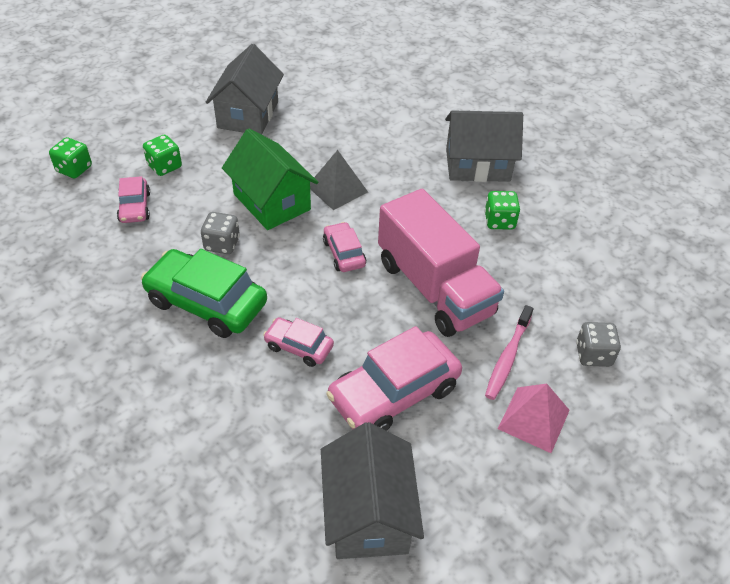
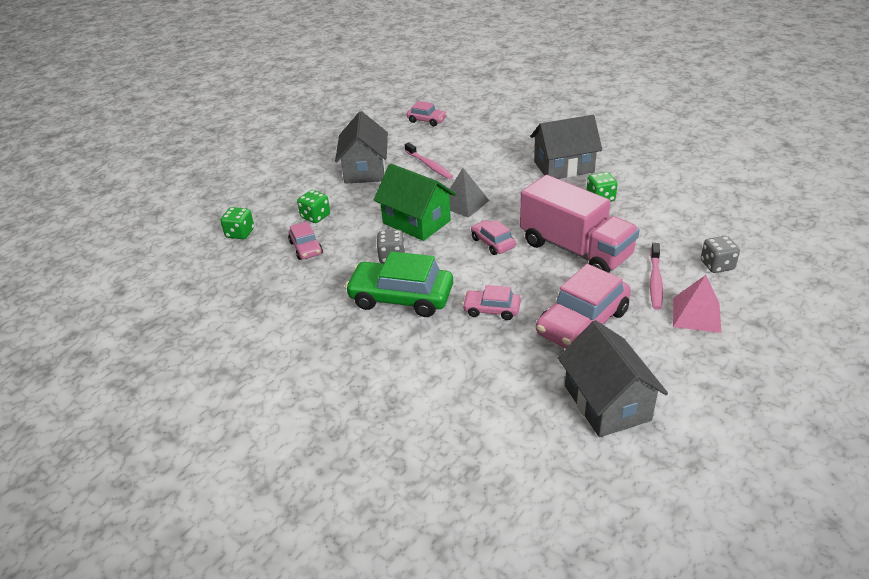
camera: 10 degrees left, 10 degrees down
(323, 125) = (429, 165): none -> pink toothbrush
(350, 61) = (426, 120): none -> pink car

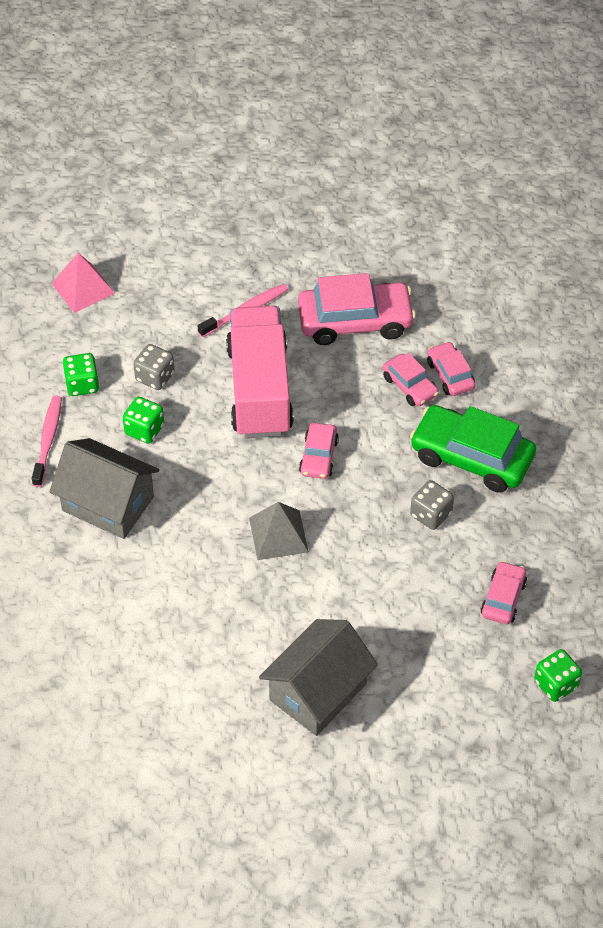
camera: 140 degrees left, 15 degrees up
(315, 216) = (451, 645): green dice -> green dice (82, 384)
(401, 298) = (471, 457): green car -> green car turned 150 degrees clockwise
(416, 222) = (356, 546): green house -> none
(426, 120) = (129, 742): pink car -> pink car (450, 375)
(429, 165) = (238, 634): pink toothbrush -> pink toothbrush (48, 440)
(607, 403) = (423, 256): grey house -> none
(696, 315) = (263, 264): pink pyramid -> pink pyramid (83, 288)
(717, 265) = (176, 286): grey dice -> grey dice (155, 377)

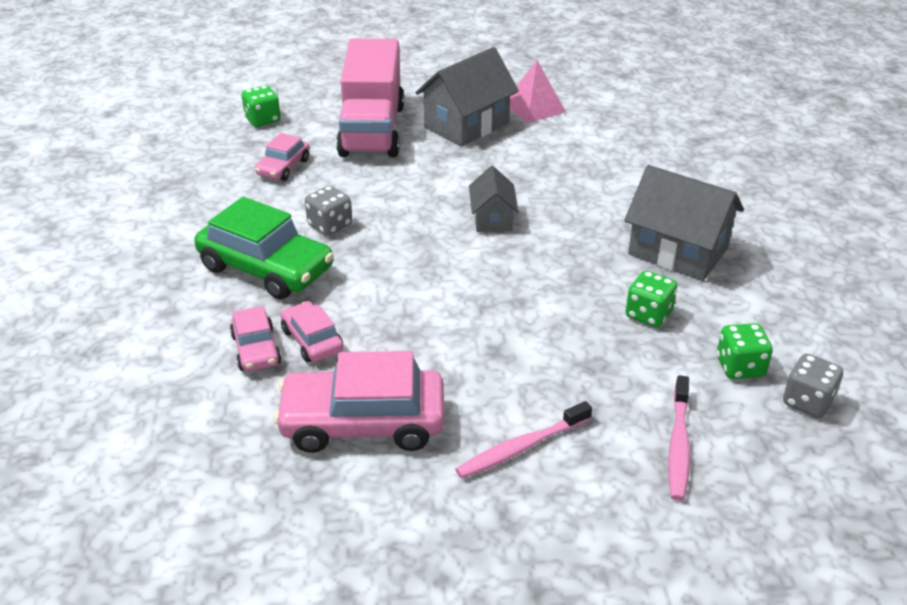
camera: 175 degrees left, 15 degrees down
(48, 440) = (765, 311): pink toothbrush -> pink toothbrush (678, 445)
(83, 288) = (777, 499): pink pyramid -> pink pyramid (534, 107)
(155, 377) = (644, 370): grey dice -> grey dice (807, 401)
(259, 390) = (505, 347): pink truck -> pink truck (372, 130)
(278, 535) = (492, 219): grey pyramid -> grey house
(318, 456) = (440, 278): pink car -> none

